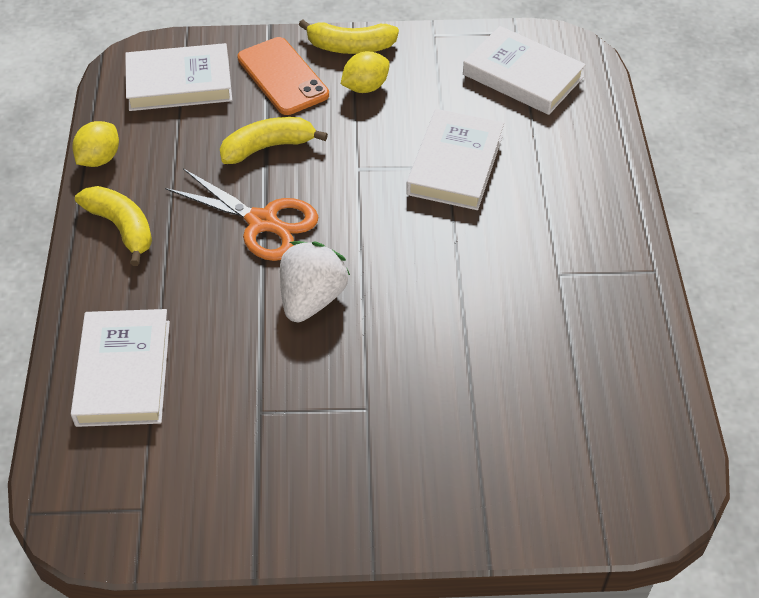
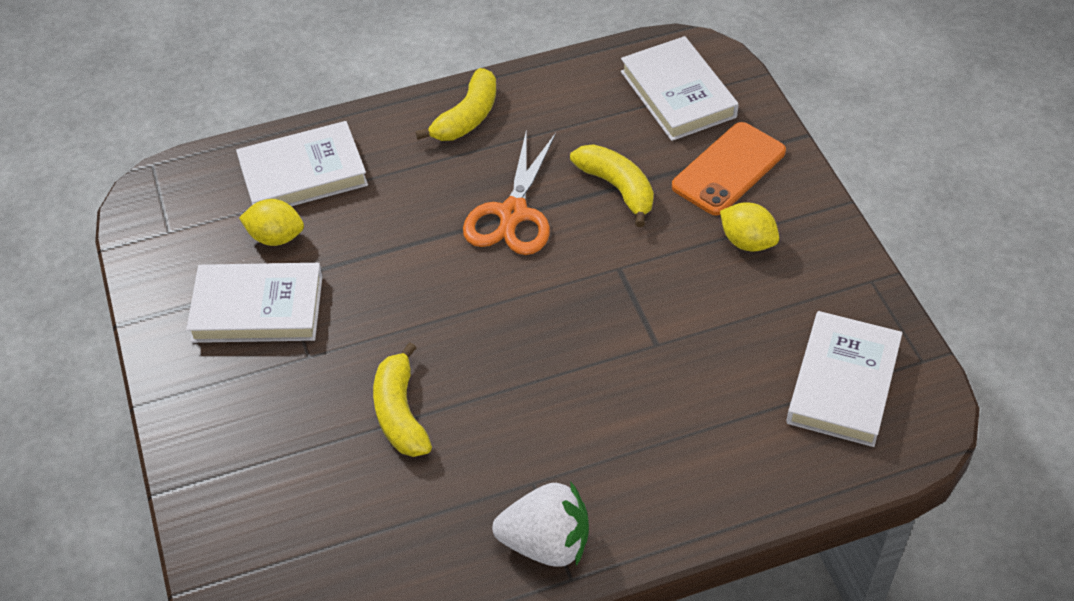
camera: 75 degrees right, 0 degrees up
(99, 159) = (547, 73): yellow lemon -> yellow lemon (276, 237)
(312, 299) = (427, 279): white strawberry -> white strawberry (546, 543)
(350, 47) = (807, 212): yellow banana -> yellow banana (400, 413)
(455, 165) = (661, 351): white book -> white book (257, 308)

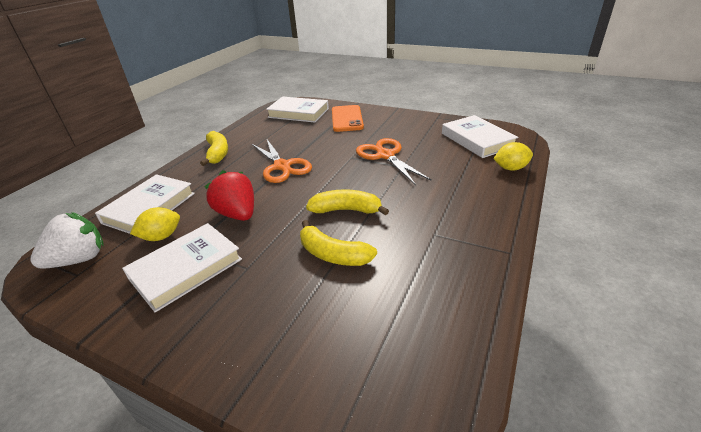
camera: 45 degrees left, 15 degrees down
(376, 264) = (237, 214): none -> red strawberry
(546, 543) = (478, 249): white strawberry -> white strawberry (79, 259)
(617, 188) = (314, 140): yellow banana -> yellow banana (346, 210)
(665, 304) = (385, 156): none -> orange scissors
(747, 242) = (384, 129): yellow lemon -> yellow lemon (510, 168)

